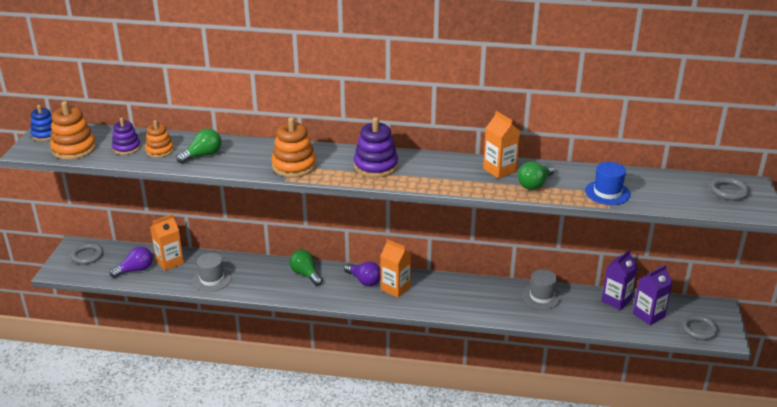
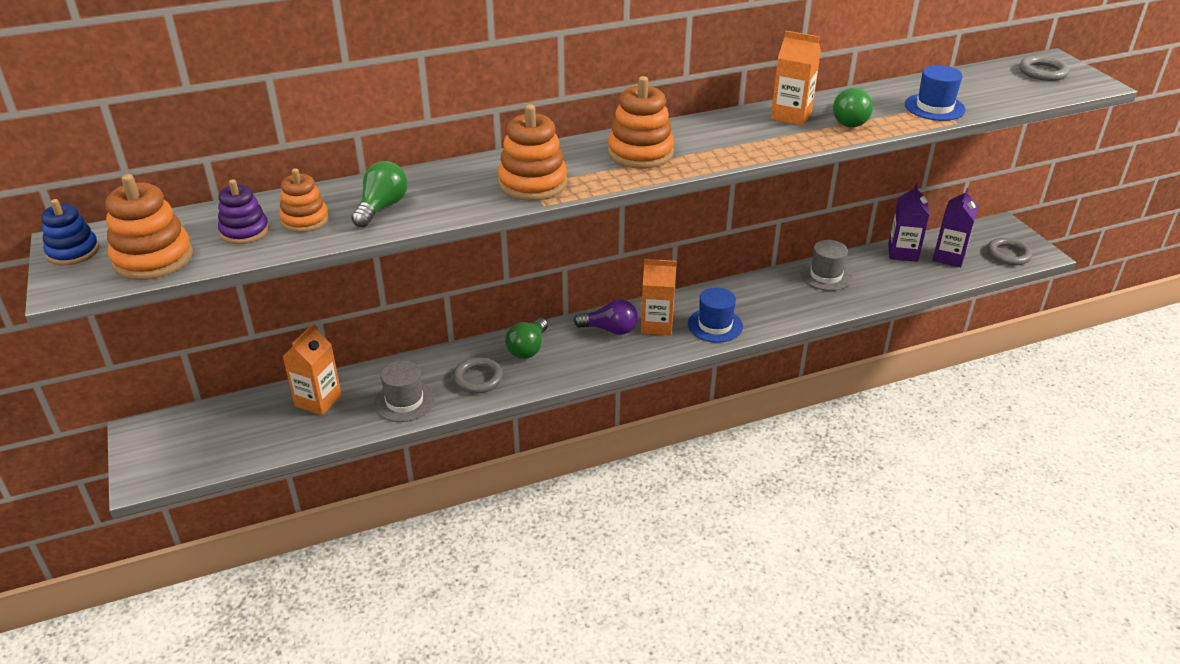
camera: 30 degrees left, 5 degrees up
(87, 256) = (175, 438): grey ring -> grey ring (478, 378)
(135, 270) = (275, 430): purple light bulb -> none
(305, 274) = (528, 348): green light bulb -> green light bulb turned 90 degrees counterclockwise
(376, 166) = (640, 153): purple stacking toy -> orange stacking toy
(432, 301) = (715, 325): none -> blue hat

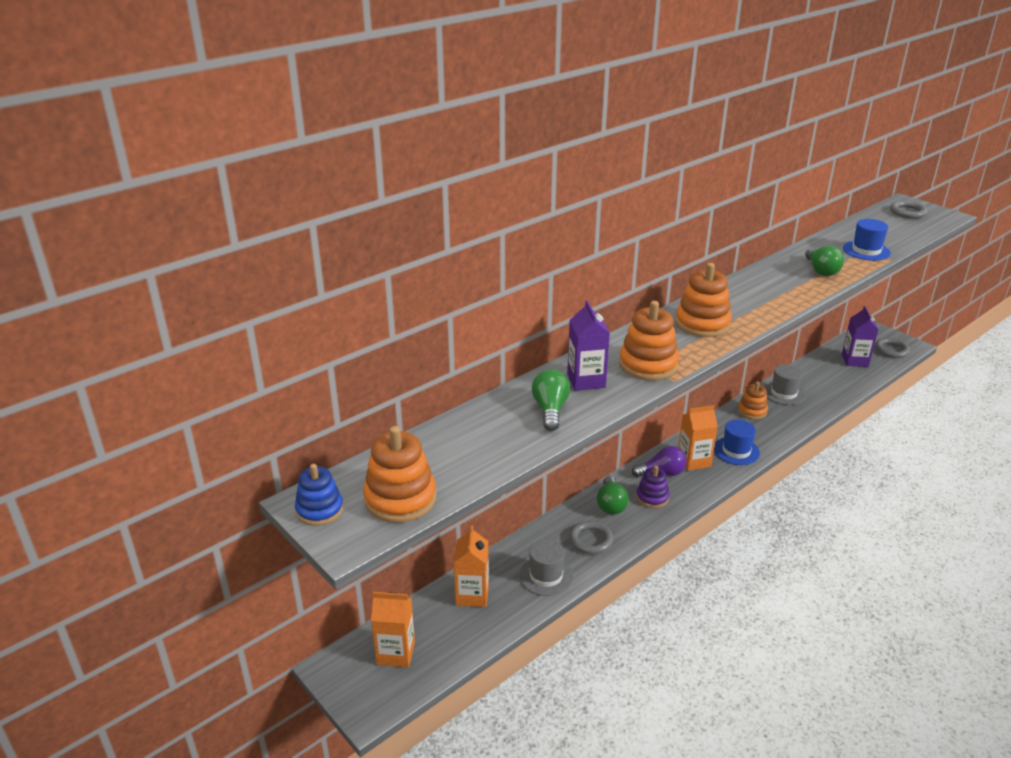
camera: 20 degrees left, 5 degrees down
(244, 231) = (456, 456): purple stacking toy -> purple stacking toy (652, 497)
(305, 220) = (497, 434): orange stacking toy -> orange stacking toy (752, 411)
(791, 116) = (778, 274): orange carton -> orange carton (395, 653)
(903, 252) = (822, 364): purple carton -> purple carton (586, 380)

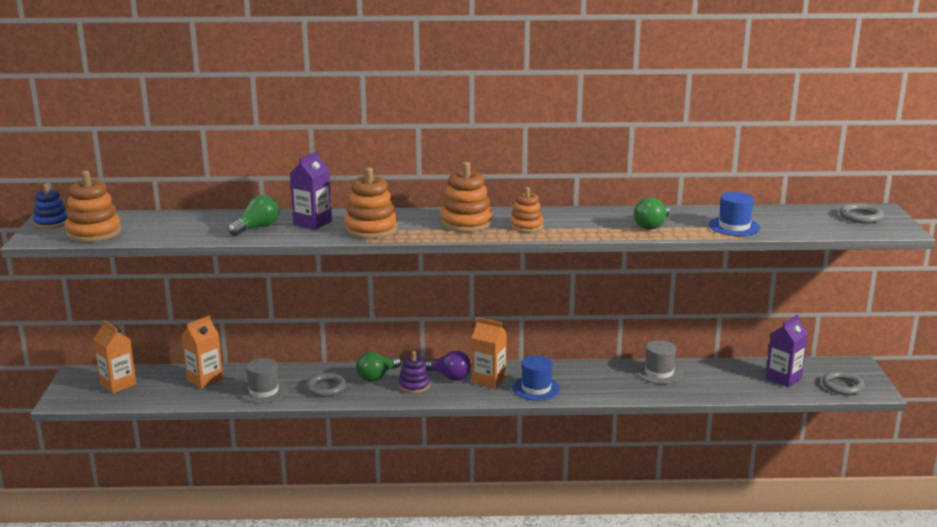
camera: 40 degrees right, 10 degrees down
(752, 411) = (603, 372): orange stacking toy -> orange stacking toy (526, 226)

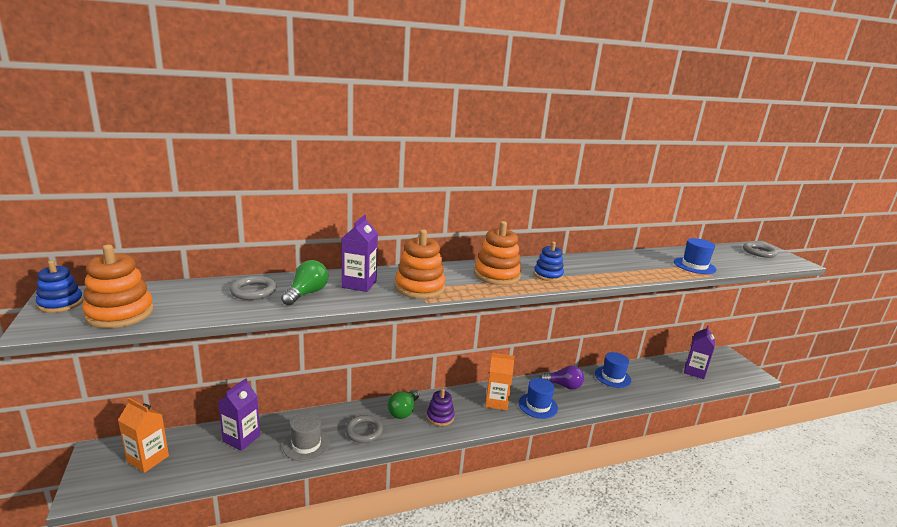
camera: 20 degrees left, 0 degrees up
(205, 379) = (241, 438): orange carton -> purple carton
(449, 376) = (463, 402): purple light bulb -> purple light bulb (563, 385)
(526, 226) = (548, 275): orange stacking toy -> blue stacking toy
(652, 225) = (639, 268): green light bulb -> none
(659, 372) = (612, 377): grey hat -> blue hat
(842, 386) = (734, 373): grey ring -> grey ring (253, 291)

